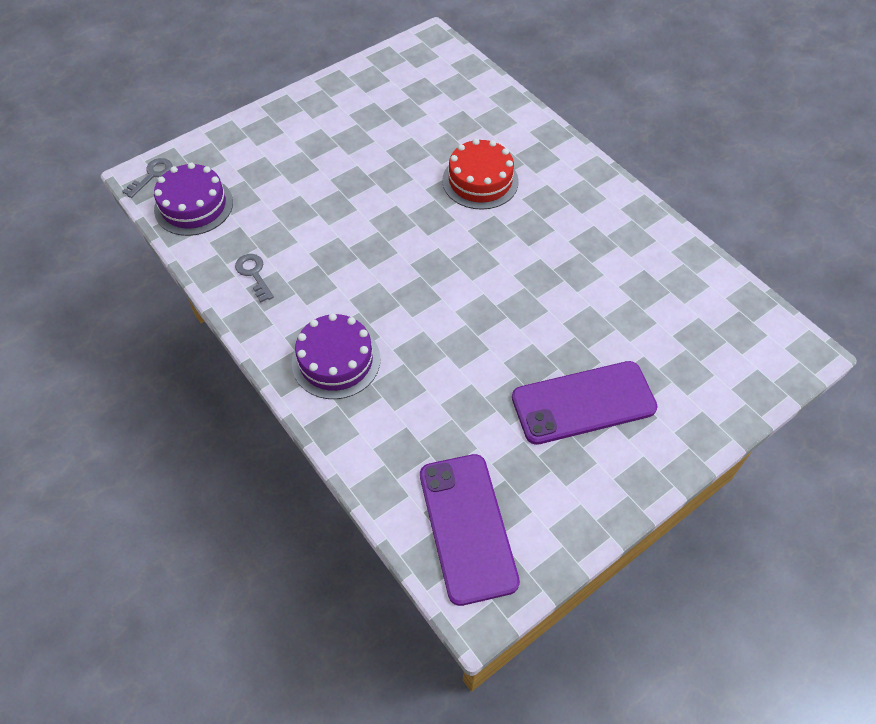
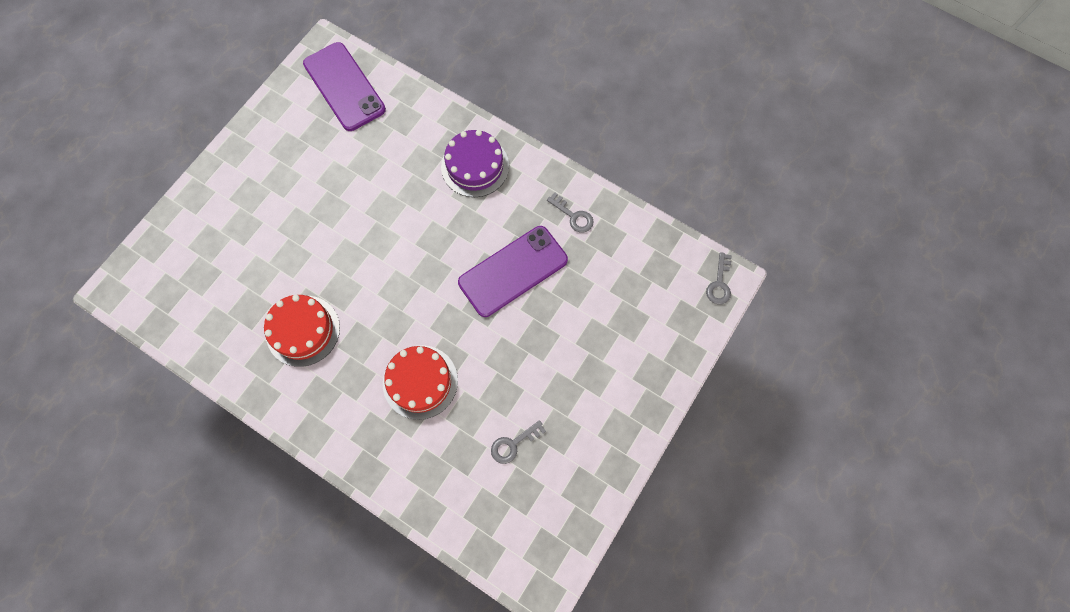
camera: 160 degrees right, 15 degrees up
(193, 206) = (662, 264): purple cake -> none
(413, 118) = (513, 444): none -> grey key
(583, 402) = (284, 192): purple phone -> purple phone (513, 271)
(588, 253) = (303, 330): none -> red cake

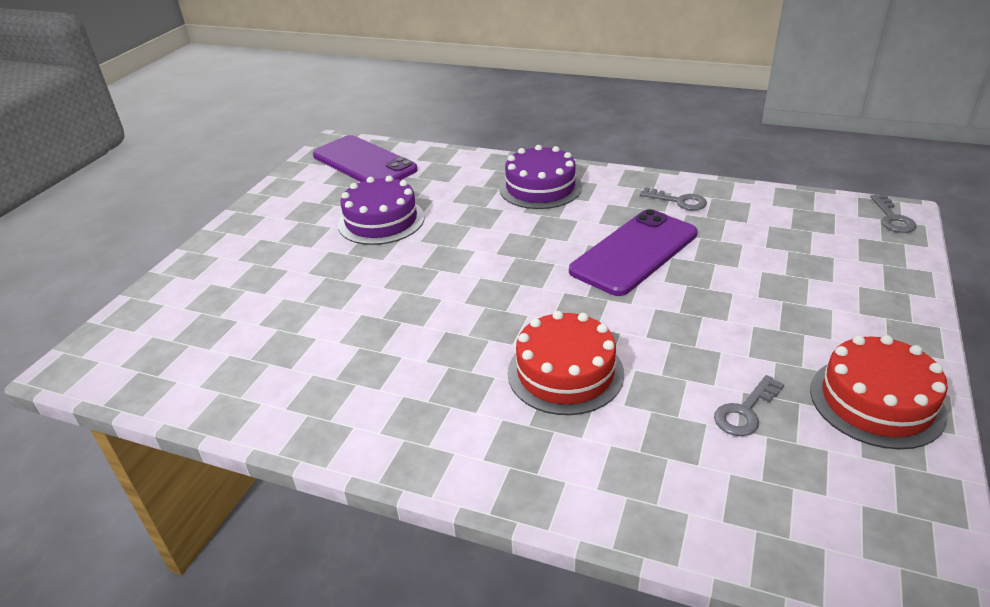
camera: 10 degrees left, 35 degrees down
(303, 330) = (369, 354): red cake -> red cake (876, 401)
(341, 178) = (381, 221): none -> purple cake

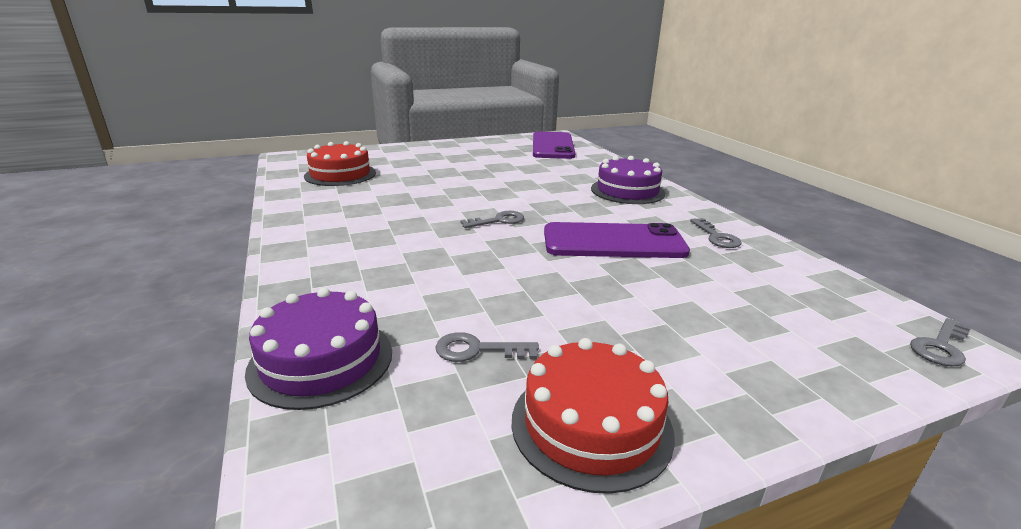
camera: 45 degrees right, 10 degrees down
(381, 221) = (504, 167): purple cake -> purple cake (321, 360)
(517, 290) = (498, 221): none -> grey key
(565, 372) = (430, 263): red cake -> red cake (340, 174)

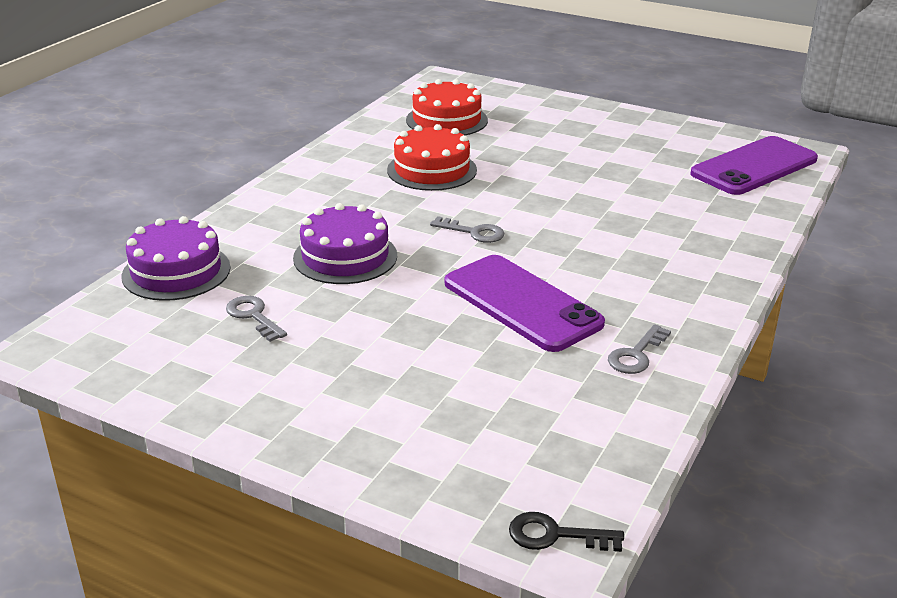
camera: 50 degrees right, 5 degrees up
(591, 425) = (223, 389): red cake -> red cake (432, 170)
(627, 191) = (684, 264): purple cake -> purple cake (345, 256)
(940, 346) = (555, 535): grey key -> black key

